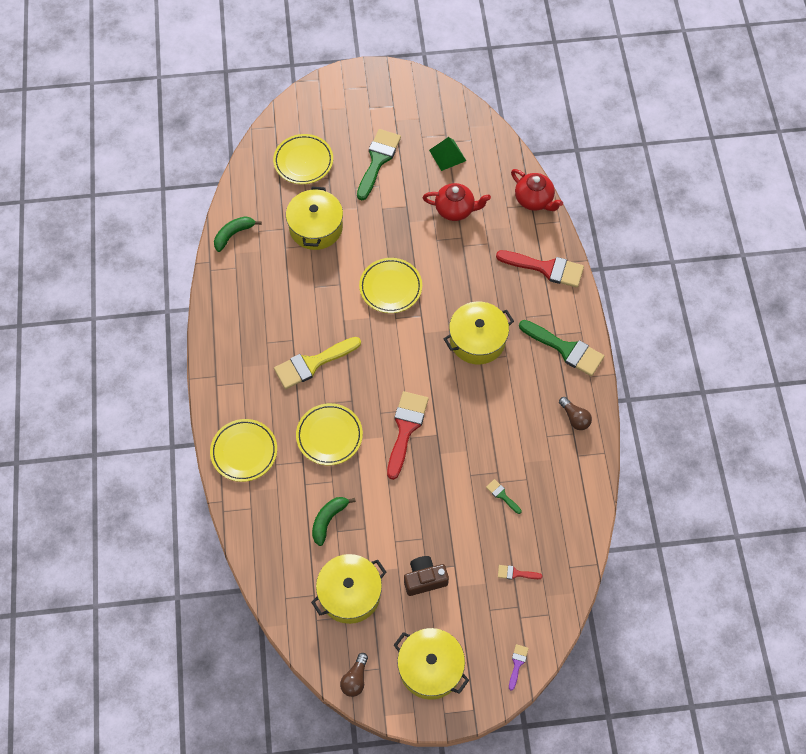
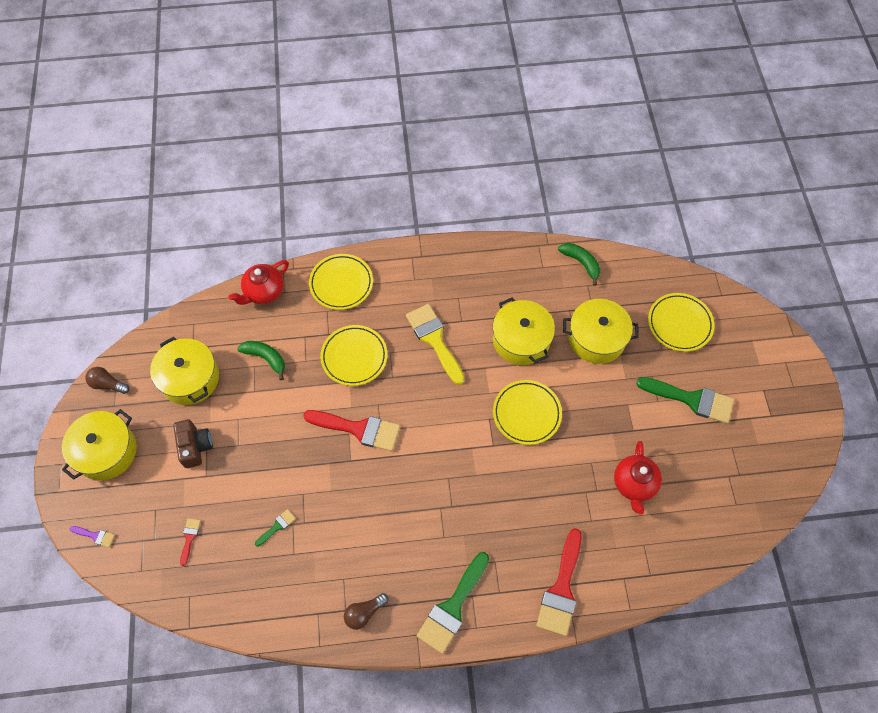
camera: 90 degrees right, 0 degrees up
(447, 155) = (709, 476): green pyramid -> none
(477, 340) = (463, 505): yellow pot -> yellow pot (521, 340)
(534, 200) = (658, 579): red teapot -> red teapot (264, 292)

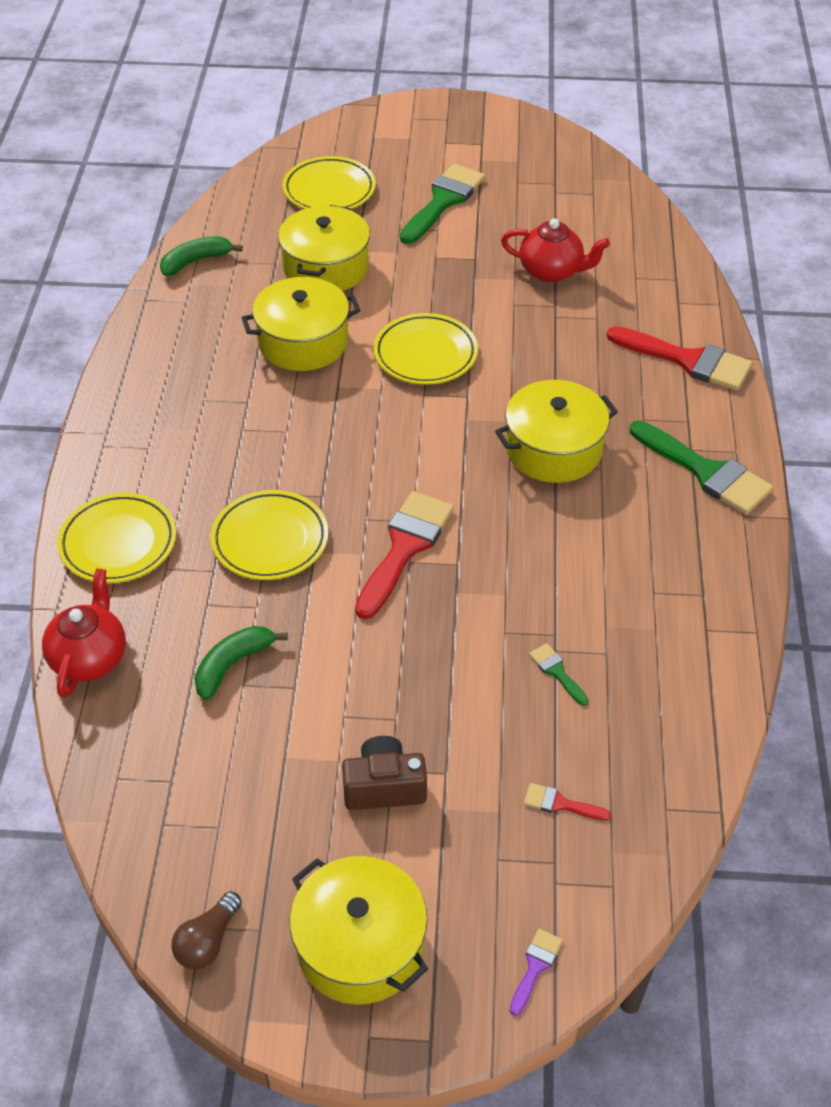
camera: 80 degrees left, 15 degrees down
(190, 378) = (238, 789): yellow pot -> yellow pot (553, 449)
(264, 292) = (90, 658): red teapot -> red teapot turned 135 degrees counterclockwise
(364, 613) = (708, 572): brown light bulb -> none
(434, 340) = (271, 437): yellow brush -> none

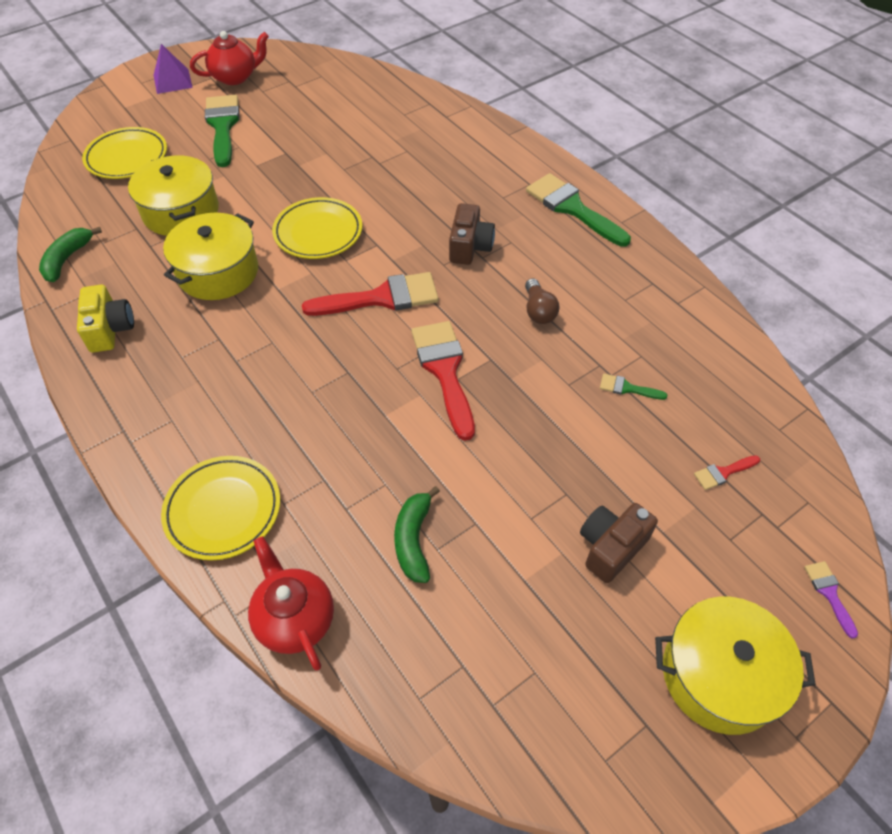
camera: 40 degrees left, 5 degrees up
(172, 343) = (110, 329): none -> yellow camera
(207, 941) = (622, 768): brown light bulb -> brown light bulb (538, 311)
(270, 540) = (343, 428): yellow plate -> none
(442, 130) = (173, 81): none -> purple pyramid
(551, 271) = (346, 136): red teapot -> red teapot (235, 77)
(553, 449) = (469, 247): yellow pot -> brown camera
(687, 360) = (489, 148): red brush -> red brush (381, 298)
(705, 471) = (572, 208): green brush -> green brush turned 135 degrees counterclockwise

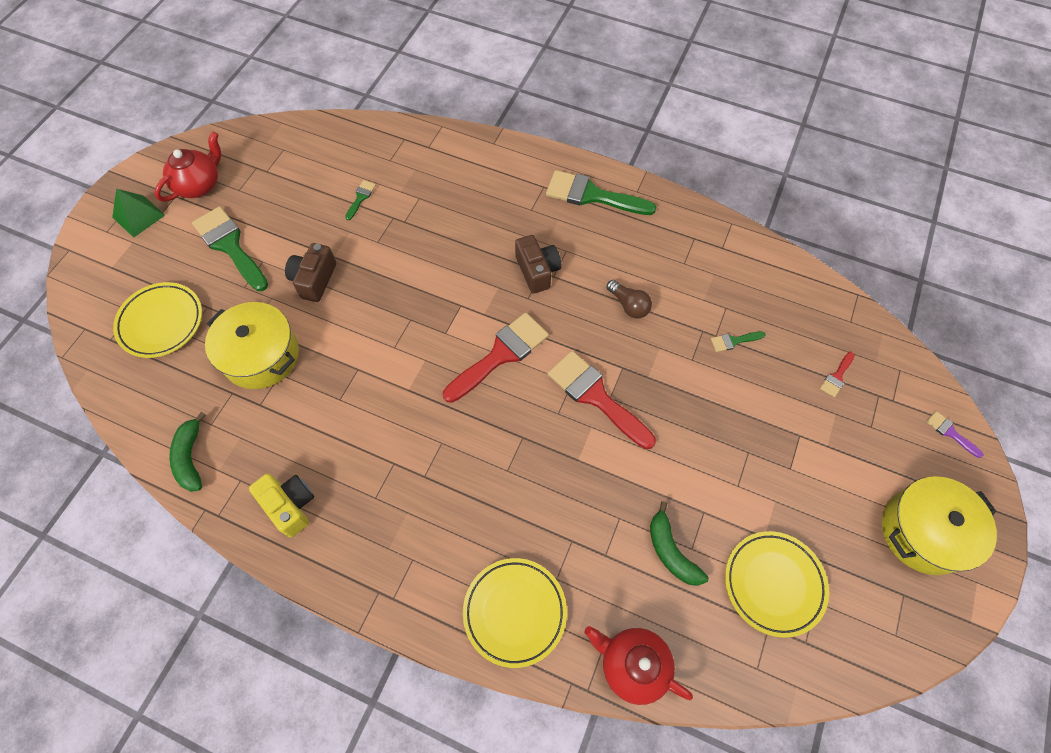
camera: 30 degrees left, 10 degrees up
(173, 81) = (138, 216): purple pyramid -> green pyramid
(218, 272) = (343, 400): yellow pot -> none
(318, 232) = (402, 317): yellow plate -> yellow plate (773, 584)
(356, 132) = (360, 198): none -> green brush
(611, 547) = (803, 477): brown camera -> brown camera (314, 280)

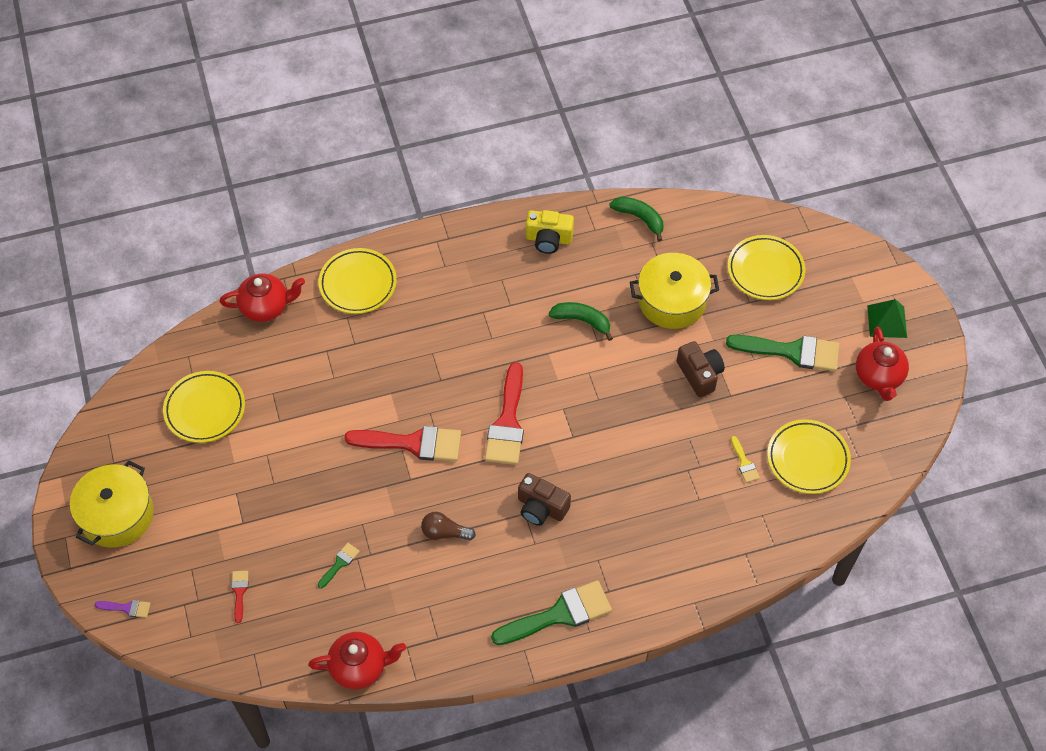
camera: 140 degrees right, 5 degrees down
(317, 170) = (807, 459): none -> yellow plate
(360, 198) = (744, 463): green brush -> yellow brush
(671, 551) = (285, 382): green banana -> green banana (582, 321)
(769, 258) = (359, 667): none -> red teapot

